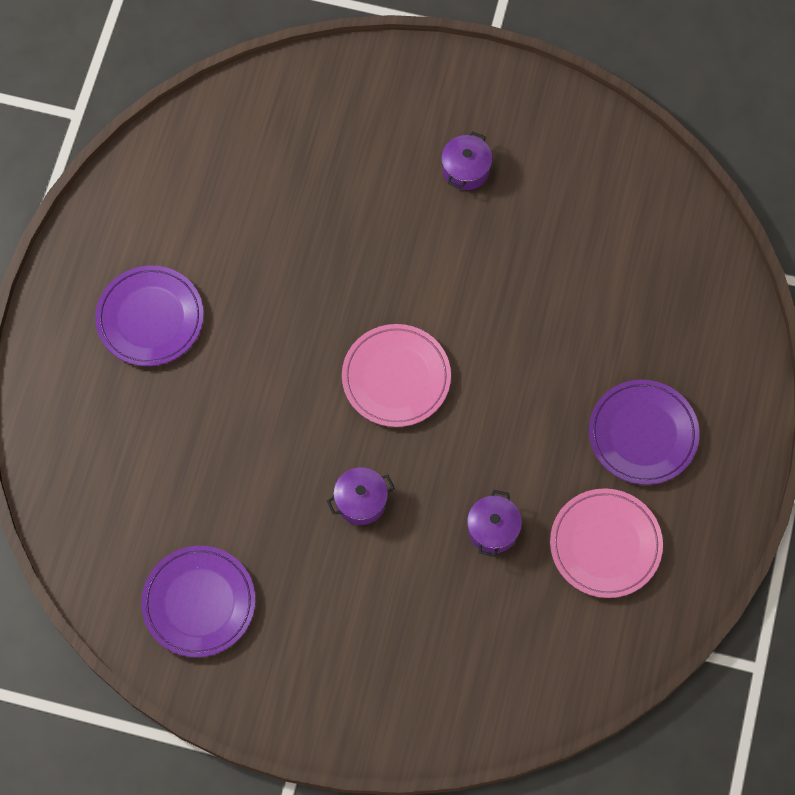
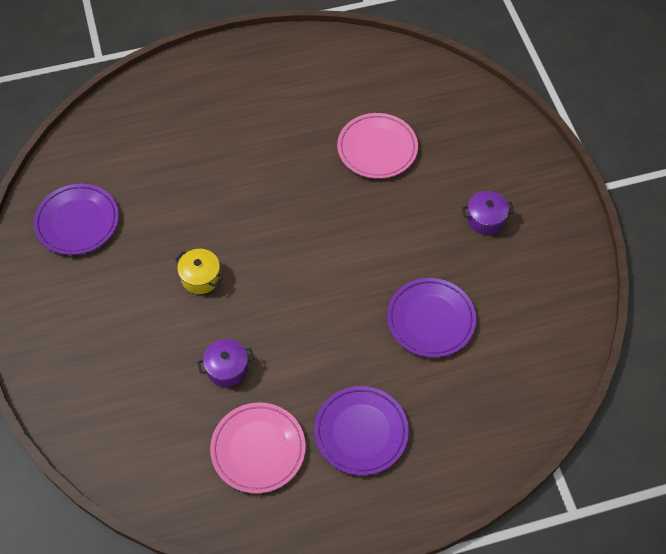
camera: 60 degrees right, 10 degrees down
(150, 318) = (256, 102): purple plate -> purple plate (430, 320)
(361, 501) = (200, 277): purple pot -> yellow pot
(396, 377) = (303, 254): pink plate -> pink plate (377, 148)

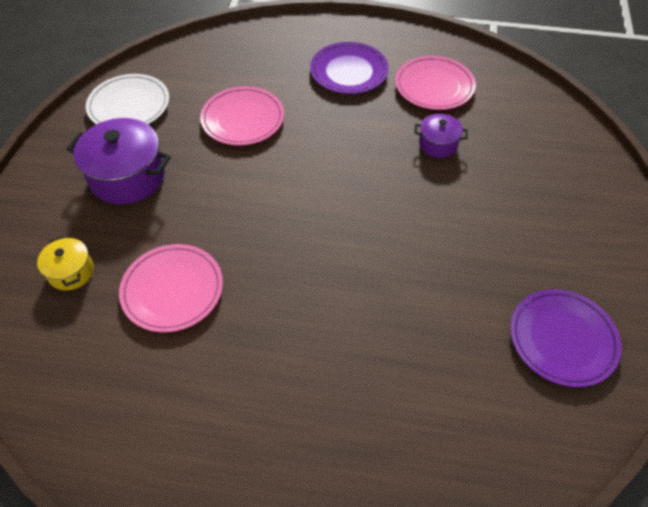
camera: 155 degrees left, 5 degrees down
(200, 277) = (435, 226): yellow pot -> yellow pot (71, 272)
(430, 320) = (243, 119): purple plate -> pink plate
(485, 219) = (127, 177): purple pot -> purple pot, size x1.85
(549, 290) = (129, 106): none -> white plate

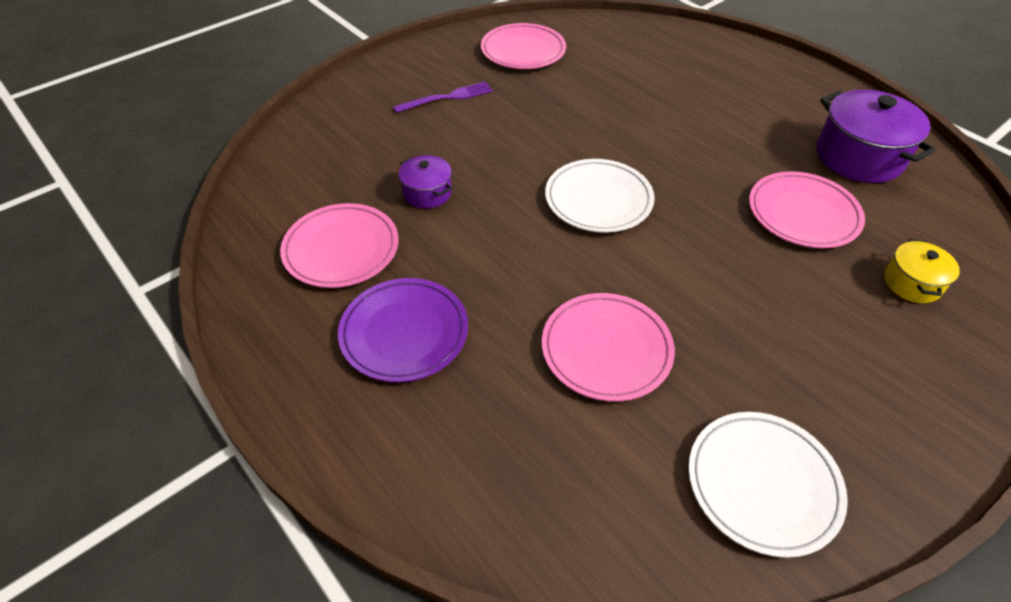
camera: 140 degrees left, 5 degrees down
(127, 177) = (809, 358): purple pot -> purple pot (858, 157)
(328, 208) = (598, 200): none -> white plate
(538, 231) = (448, 97): none -> purple fork
(562, 339) = (523, 51): purple plate -> pink plate

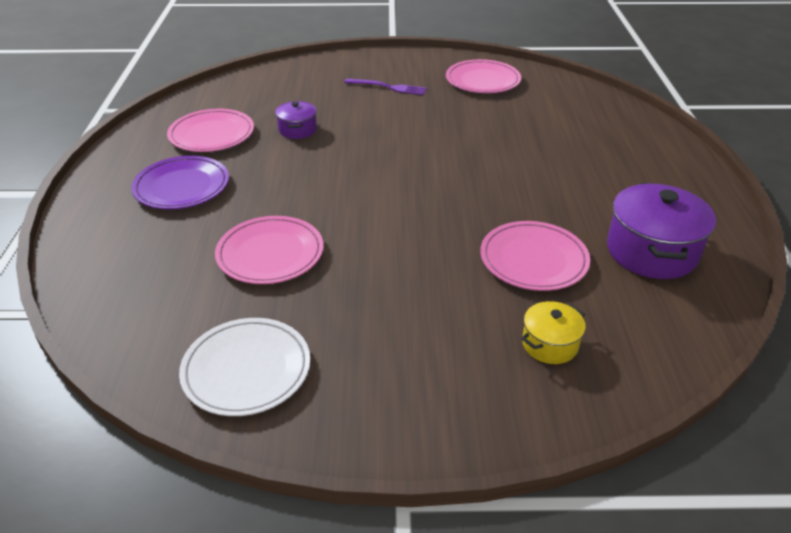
camera: 40 degrees right, 10 degrees down
(598, 200) = (394, 181): white plate -> none

